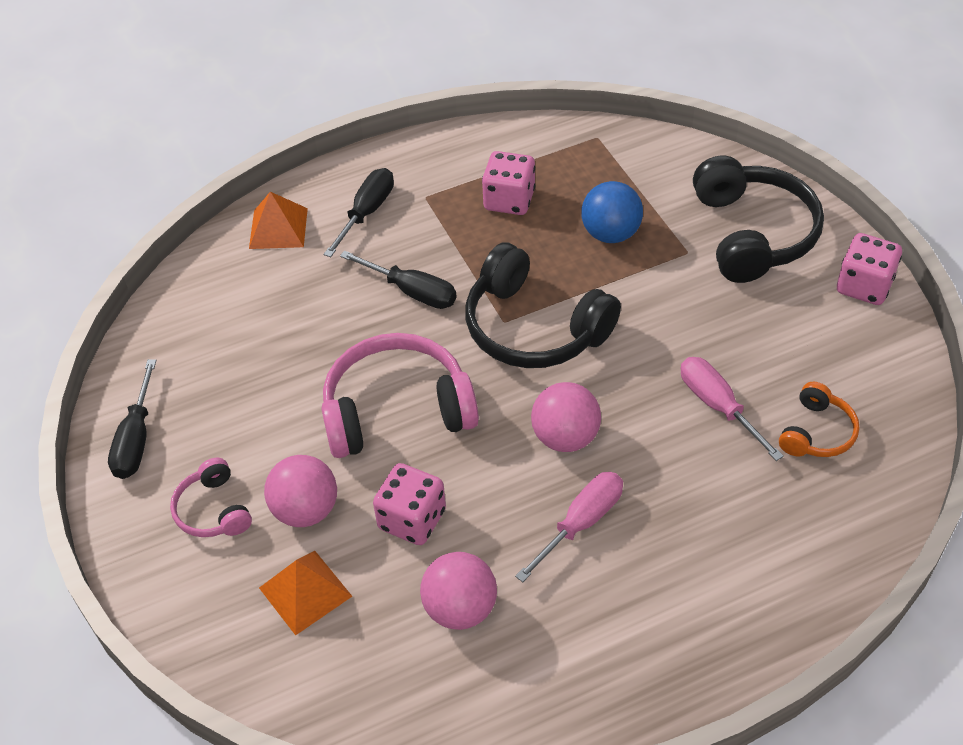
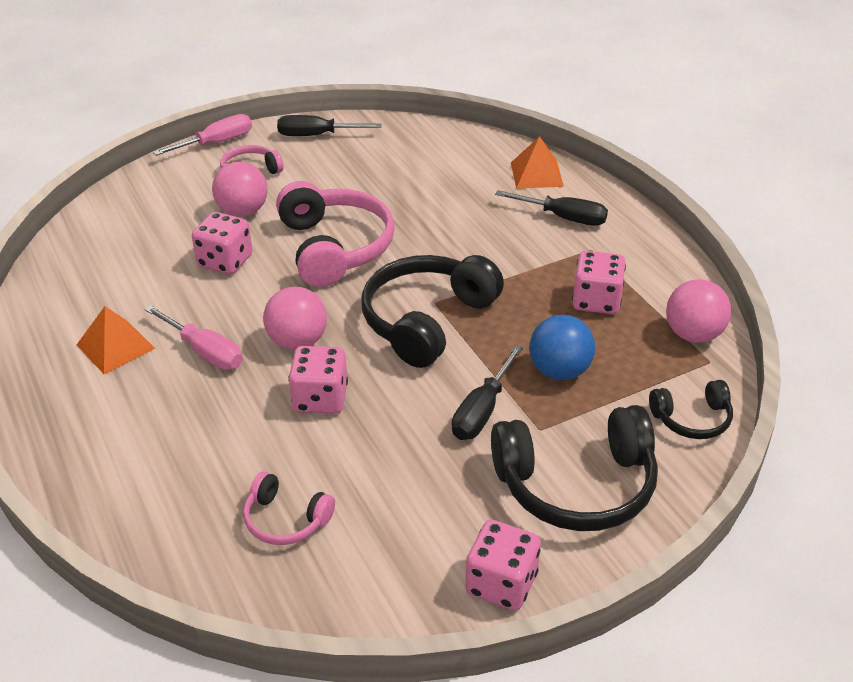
camera: 85 degrees right, 10 degrees down
(305, 591) = (172, 217): orange pyramid -> orange pyramid (115, 346)
(411, 291) = (468, 248): black screwdriver -> black screwdriver (482, 410)
(460, 608) = (139, 289): pink ball -> pink ball (693, 334)
(654, 413) = (320, 398): none -> pink dice
(670, 157) = (692, 419): none -> black headphones
(718, 406) = (325, 444): pink screwdriver -> pink screwdriver (216, 143)
(817, 432) = (285, 520): orange headphones -> pink headphones

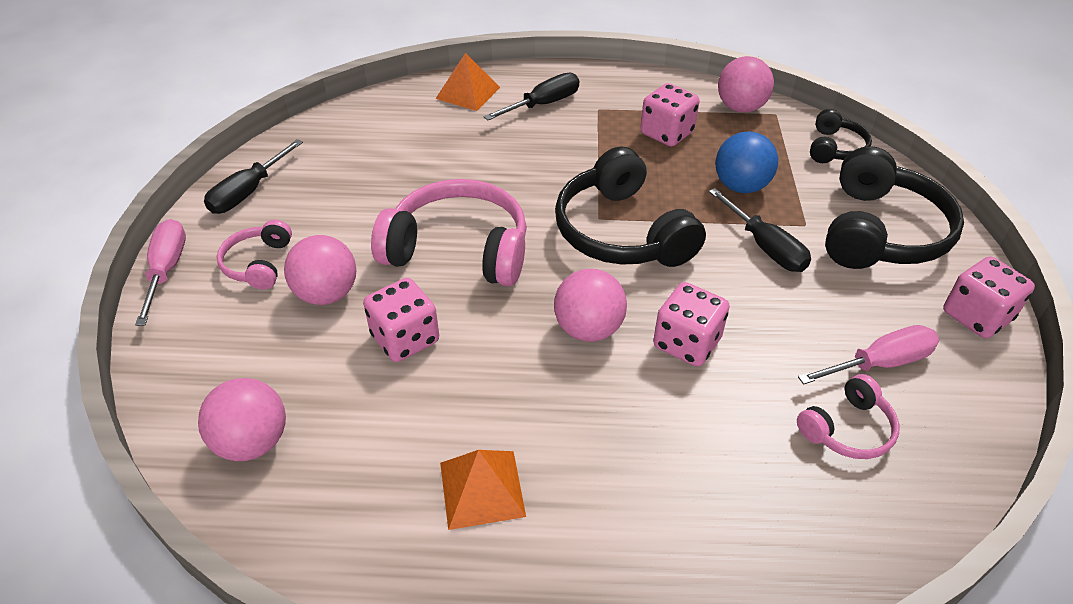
camera: 60 degrees left, 5 degrees up
(99, 241) = (253, 442): none -> pink ball
(204, 351) = (551, 408): pink screwdriver -> pink screwdriver (879, 363)

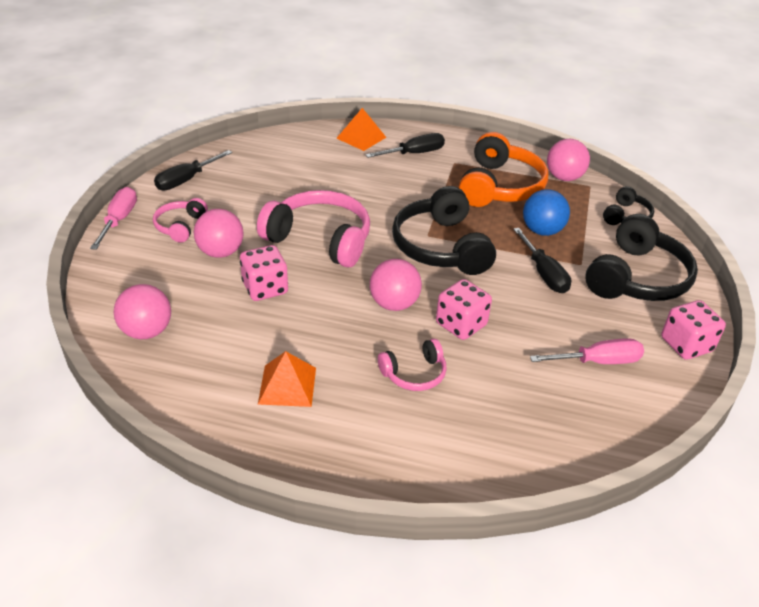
camera: 10 degrees right, 5 degrees down
(666, 133) = (500, 187): pink dice -> orange headphones
(847, 429) = (556, 397): pink headphones -> pink headphones (414, 374)

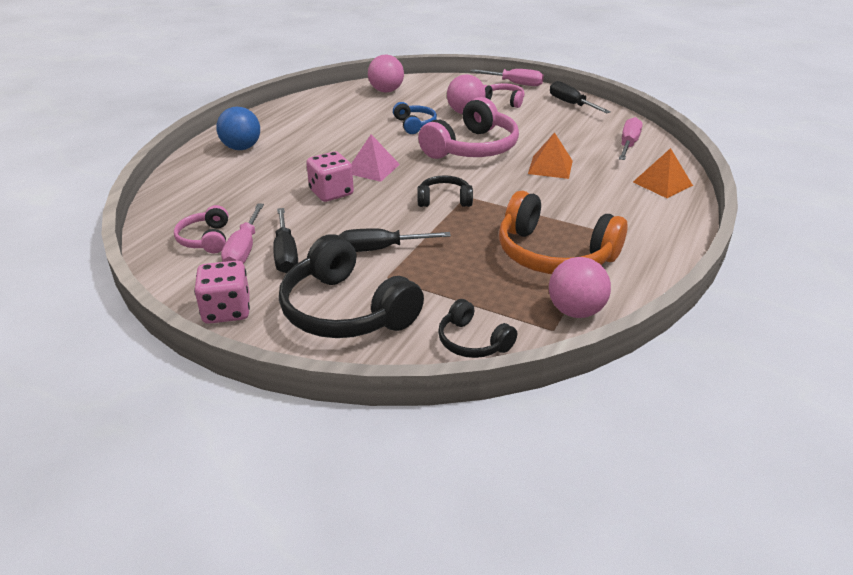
camera: 105 degrees right, 5 degrees down
(265, 288) = (414, 125): pink dice -> blue headphones
(287, 150) = (628, 145): none -> pink screwdriver
(287, 385) = (309, 126): orange pyramid -> orange pyramid (550, 167)
(394, 304) = (372, 168): pink ball -> pink pyramid
(414, 153) = (629, 210): black screwdriver -> black screwdriver (286, 254)
(414, 374) = (290, 167): pink headphones -> pink headphones (205, 239)
(440, 247) = (444, 200): black headphones -> black headphones, size x0.52
(542, 231) = (456, 265): blue ball -> blue ball (241, 148)

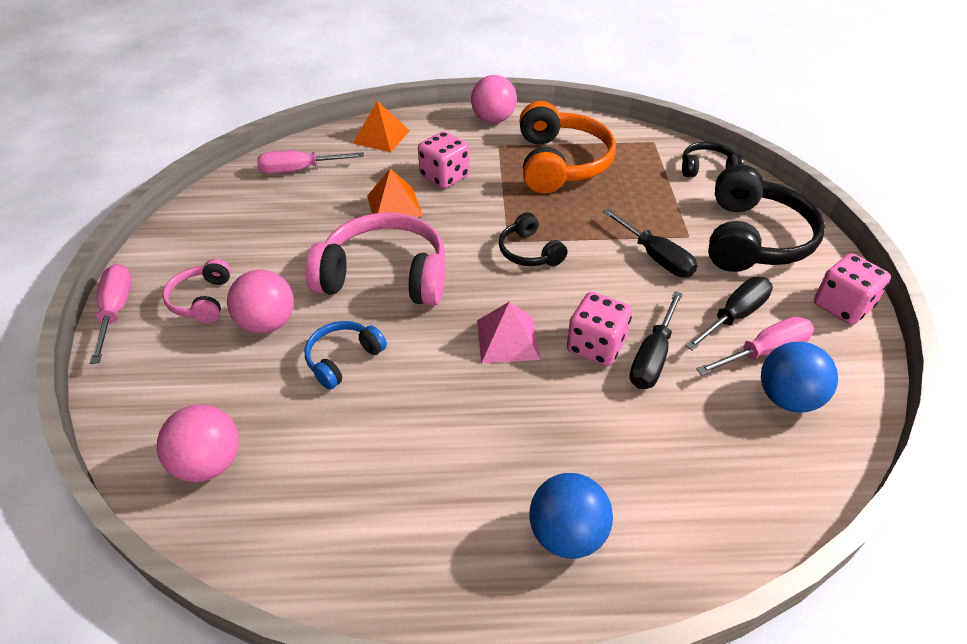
camera: 120 degrees left, 10 degrees up
(205, 239) = (787, 398): pink headphones -> blue ball
(472, 341) = (707, 168): black headphones -> black headphones turned 105 degrees counterclockwise
(571, 104) = (188, 235): black screwdriver -> black screwdriver (652, 357)
(575, 194) = (444, 176): none -> pink dice
(575, 311) = (623, 138): pink ball -> pink ball (493, 119)

